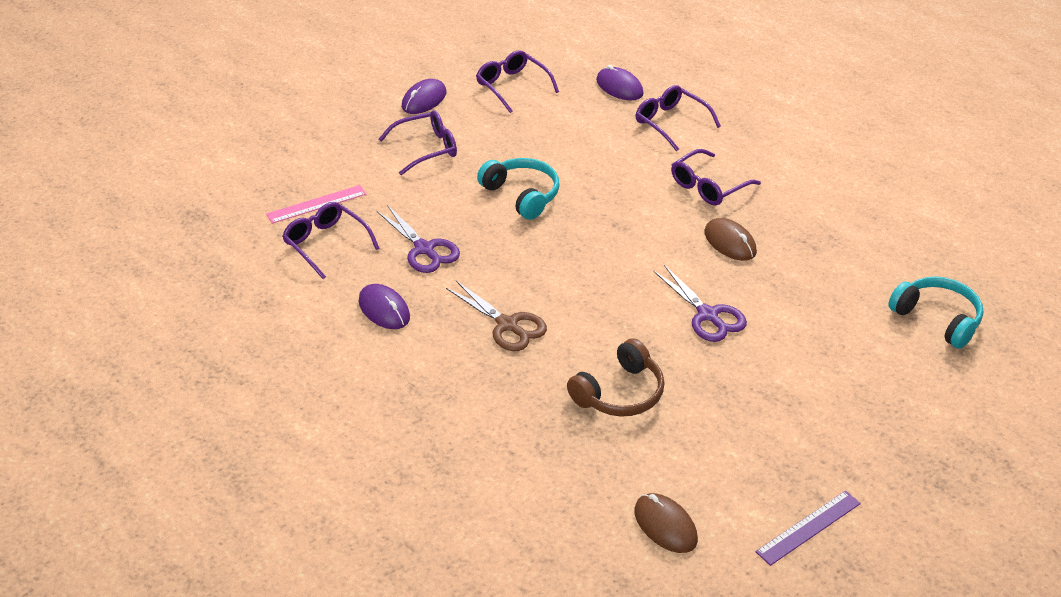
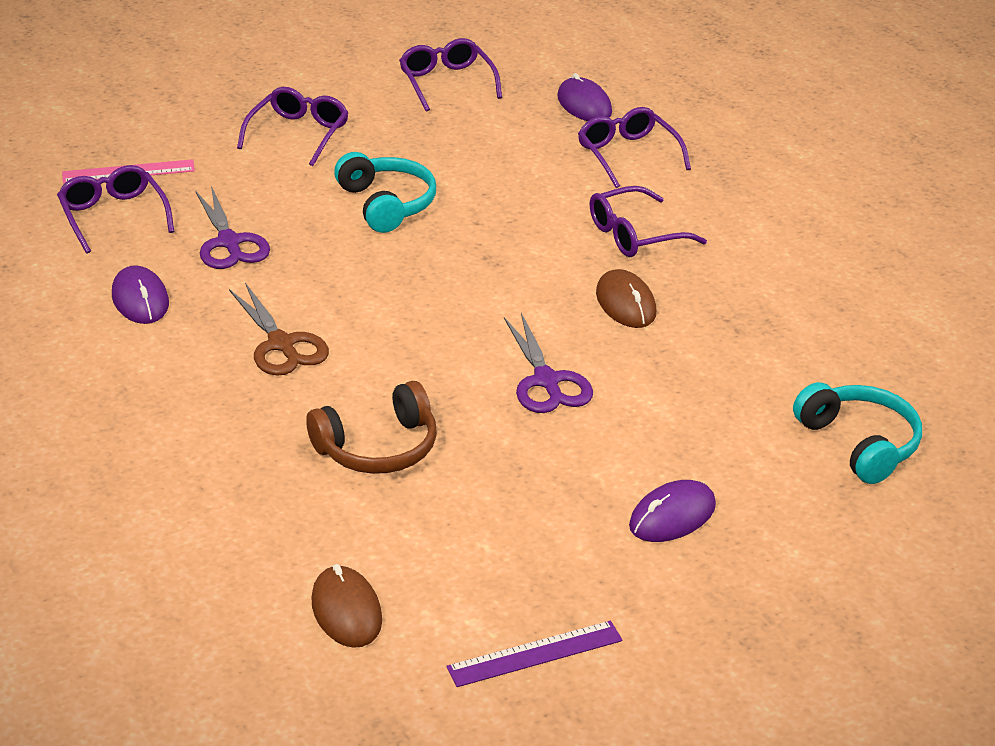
camera: 15 degrees right, 5 degrees down
(424, 100) = (327, 80): purple mouse -> purple mouse (672, 516)
(426, 148) = (298, 134): purple glasses -> purple glasses turned 60 degrees counterclockwise

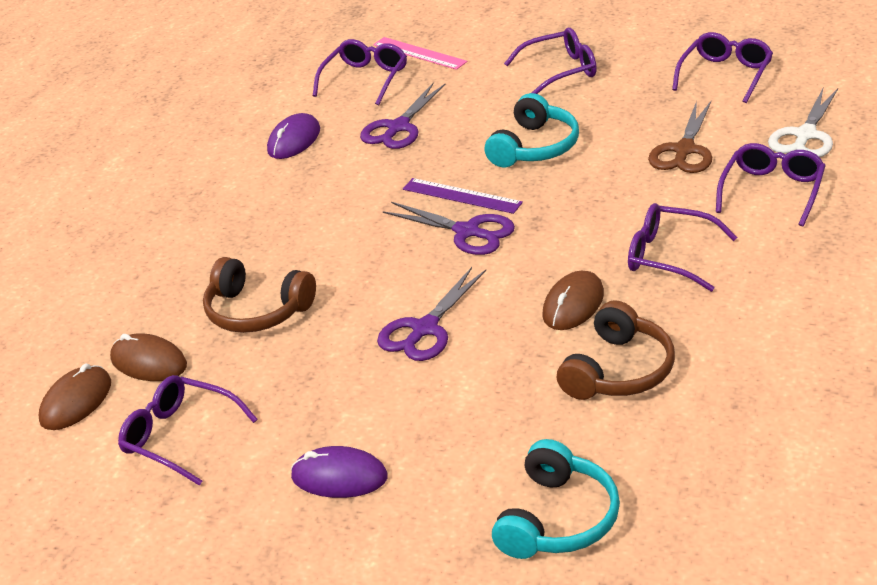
camera: 55 degrees right, 0 degrees up
(281, 345) = (317, 211): brown scissors -> brown scissors (684, 150)
(355, 541) = (149, 362): none -> brown mouse
(449, 294) = (467, 232): none -> purple scissors
(494, 574) = (179, 437): none -> purple glasses
(535, 654) = (113, 505): purple ruler -> purple ruler (462, 196)
(584, 105) = (805, 135): purple mouse -> white scissors
(734, 329) = (618, 371): none -> brown headphones

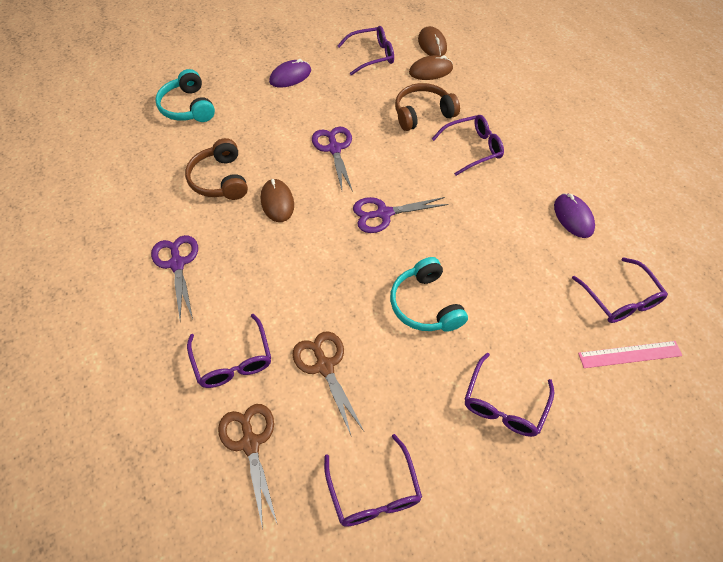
camera: 130 degrees right, 20 degrees up
(398, 127) = (531, 267): purple scissors -> purple scissors (177, 263)
(462, 196) = (419, 236): purple ruler -> none
(669, 256) = (254, 264): purple glasses -> purple glasses (473, 149)
(805, 135) = (250, 443): white scissors -> brown scissors

